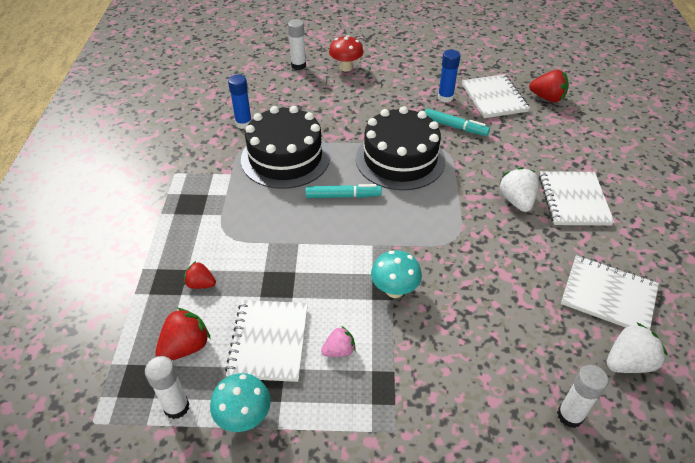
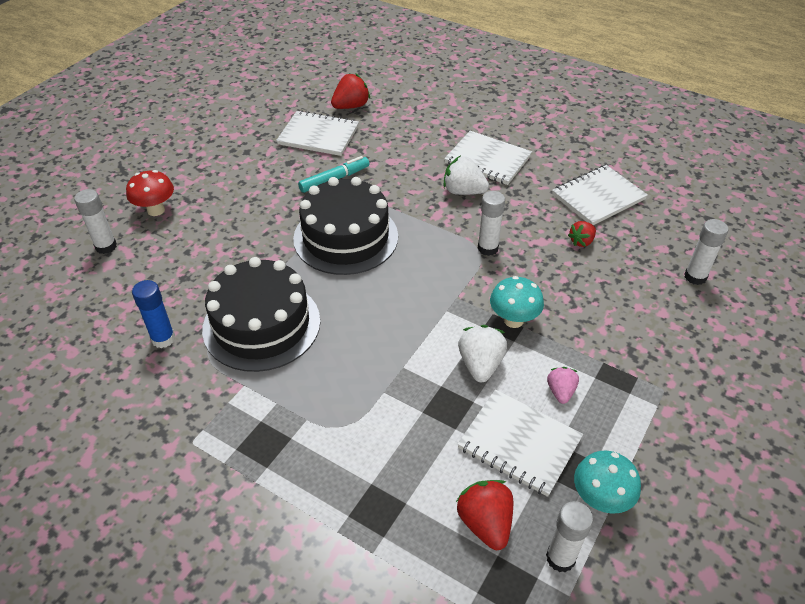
camera: 60 degrees left, 0 degrees up
(201, 284) = (403, 477): red strawberry -> red strawberry (581, 241)
(343, 196) = (362, 302): turquoise marker -> none
(445, 97) = (285, 164): blue glue stick -> none
(463, 242) = (487, 248): none -> white glue stick
(628, 362) = (664, 222): white strawberry -> white strawberry (480, 364)

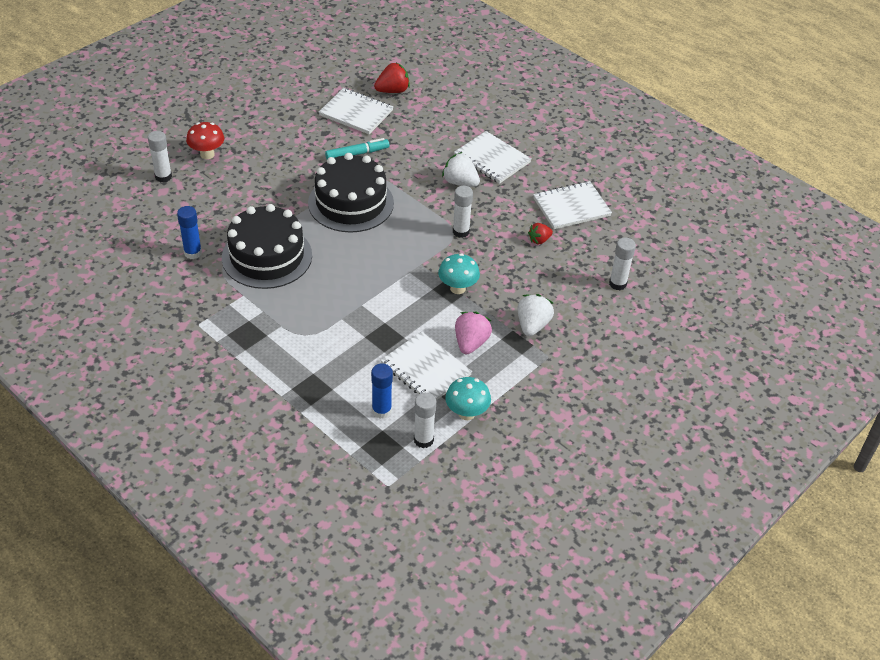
camera: 10 degrees right, 0 degrees up
(480, 364) = (419, 314): white strawberry -> white strawberry (532, 325)
(485, 523) = (381, 411): red strawberry -> blue glue stick
(560, 391) = (470, 343): pink strawberry -> pink strawberry, size x1.59

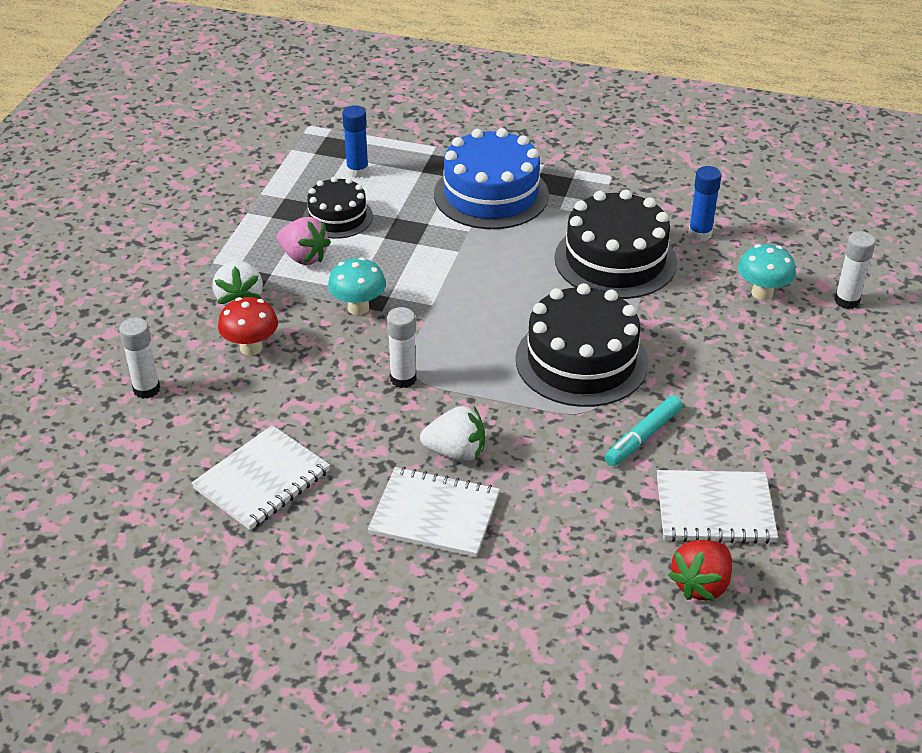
camera: 155 degrees right, 5 degrees down
(207, 154) = (836, 351): red mushroom -> red mushroom (251, 348)
(299, 343) = (491, 194): none -> blue cake
(423, 440) = (298, 164): white glue stick -> none
(425, 369) = (338, 217): white notebook -> black cake
(466, 413) = (268, 196): turquoise mushroom -> turquoise mushroom (762, 293)
(470, 343) = (304, 257): pink strawberry -> pink strawberry turned 45 degrees counterclockwise
(539, 240) = (285, 409): red strawberry -> none

